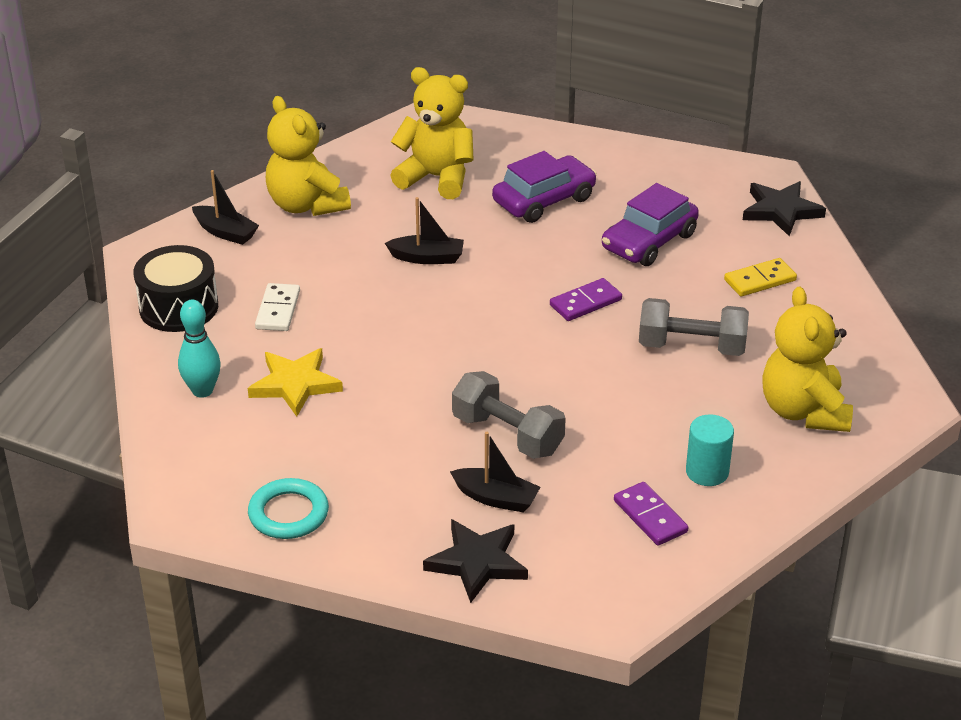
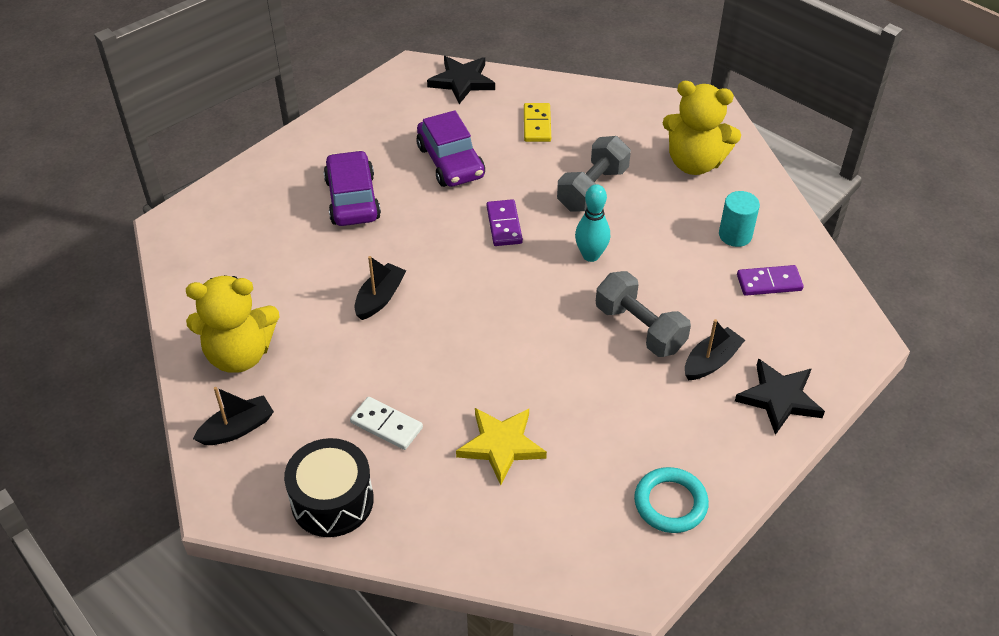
camera: 65 degrees left, 10 degrees up
(202, 391) = (471, 518): turquoise bowling pin -> turquoise bowling pin (591, 255)
(436, 178) = (268, 252): yellow teddy bear -> none
(507, 434) = (640, 328): grey dumbbell -> grey dumbbell turned 75 degrees clockwise

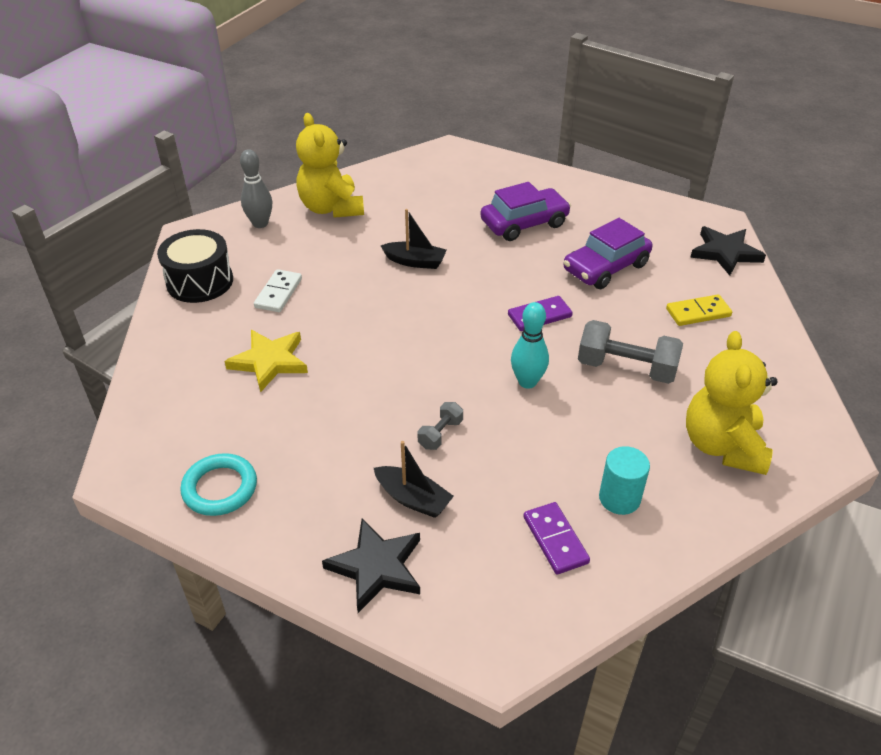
camera: 75 degrees right, 5 degrees down
(237, 429) = (260, 224): black boat -> grey bowling pin
(640, 328) = (440, 434): grey dumbbell -> grey dumbbell, size x0.51

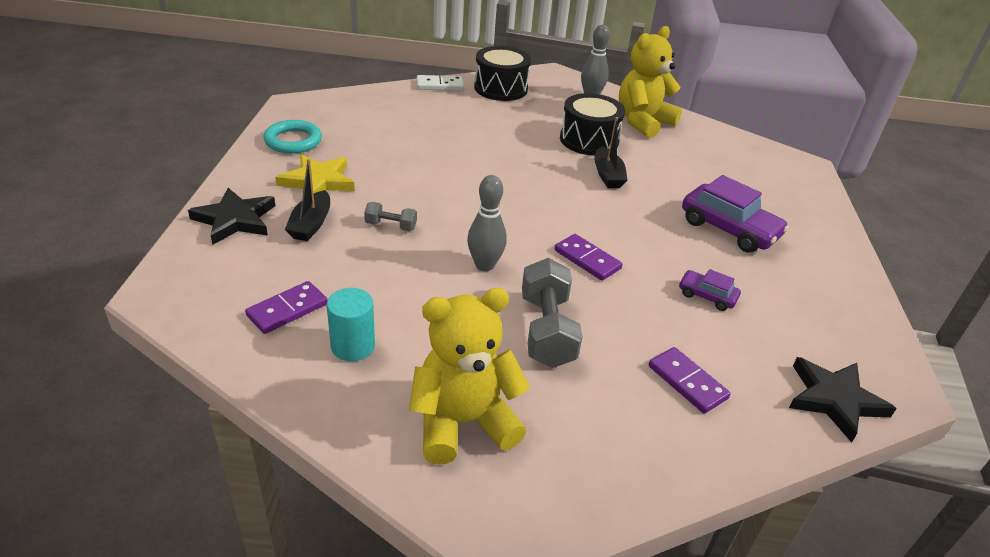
camera: 65 degrees right, 5 degrees down
(269, 362) = (431, 133): yellow star -> yellow star (317, 181)
(278, 293) = (512, 121): white domino -> white domino (440, 85)
(346, 253) = (589, 140): none -> black drum
(527, 382) = (484, 265): turquoise bowling pin -> grey bowling pin
(605, 267) = (707, 296): purple car -> purple car, size x0.52
(698, 313) = (687, 382): yellow domino -> purple domino

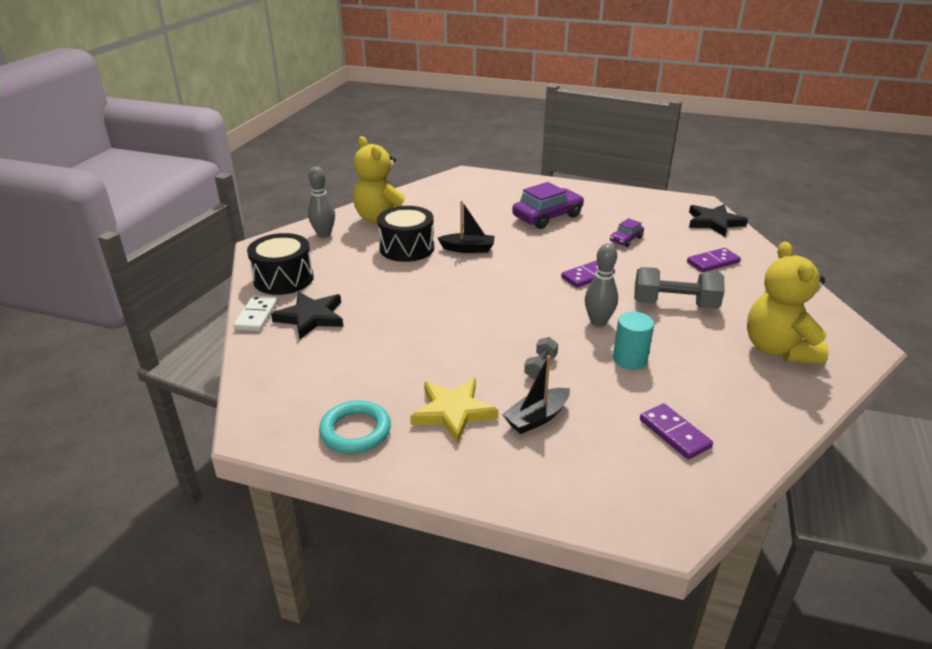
camera: 75 degrees left, 5 degrees down
(235, 220) = (526, 475): black star -> black star (311, 317)
(311, 224) = (537, 418): black boat -> black boat turned 120 degrees clockwise
(353, 346) = (713, 396): turquoise cylinder -> turquoise cylinder (630, 359)

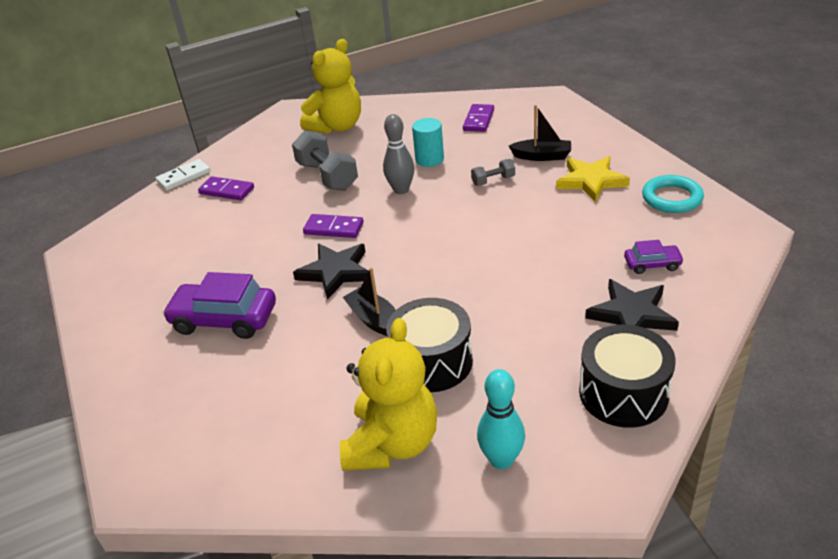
camera: 130 degrees left, 5 degrees up
(257, 315) = (690, 348): white domino -> white domino (184, 177)
(324, 234) = (501, 460): grey bowling pin -> turquoise bowling pin
(626, 239) = (229, 246): purple car -> purple car (652, 264)
(714, 222) = (129, 223): black star -> black star (336, 272)

